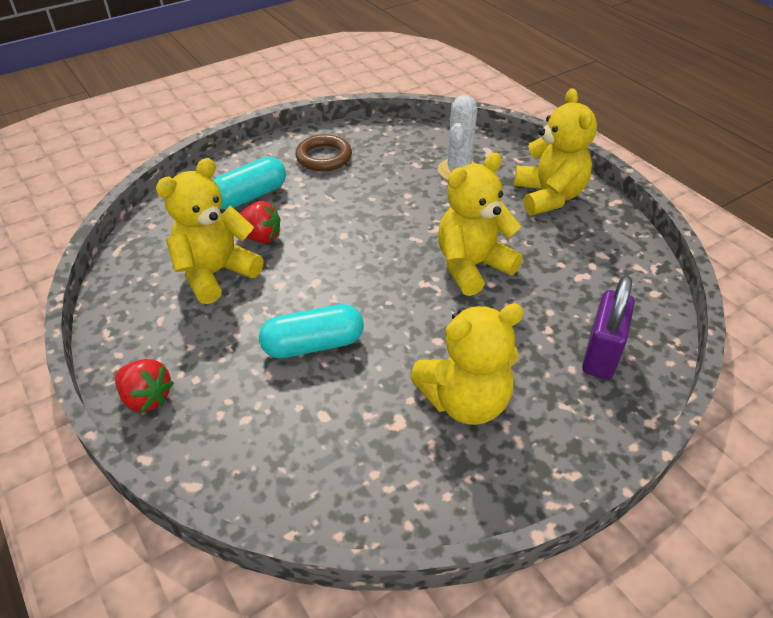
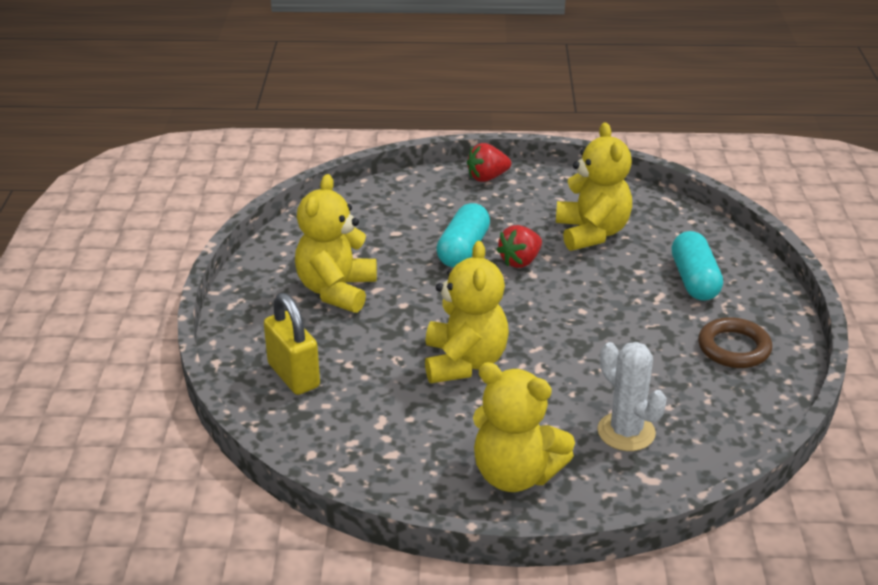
camera: 125 degrees right, 10 degrees down
(260, 237) = (621, 266): red strawberry -> red strawberry (520, 261)
(601, 354) = (293, 375): purple padlock -> yellow padlock

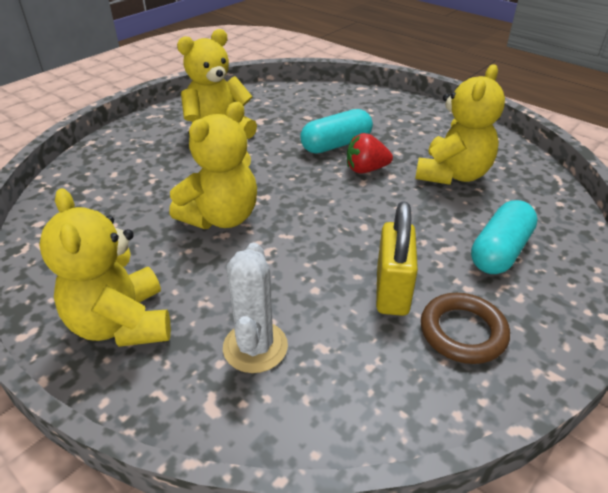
camera: 40 degrees right, 5 degrees up
(293, 375) = (112, 170): yellow padlock -> yellow padlock (392, 291)
(487, 177) = (420, 109): red strawberry -> none

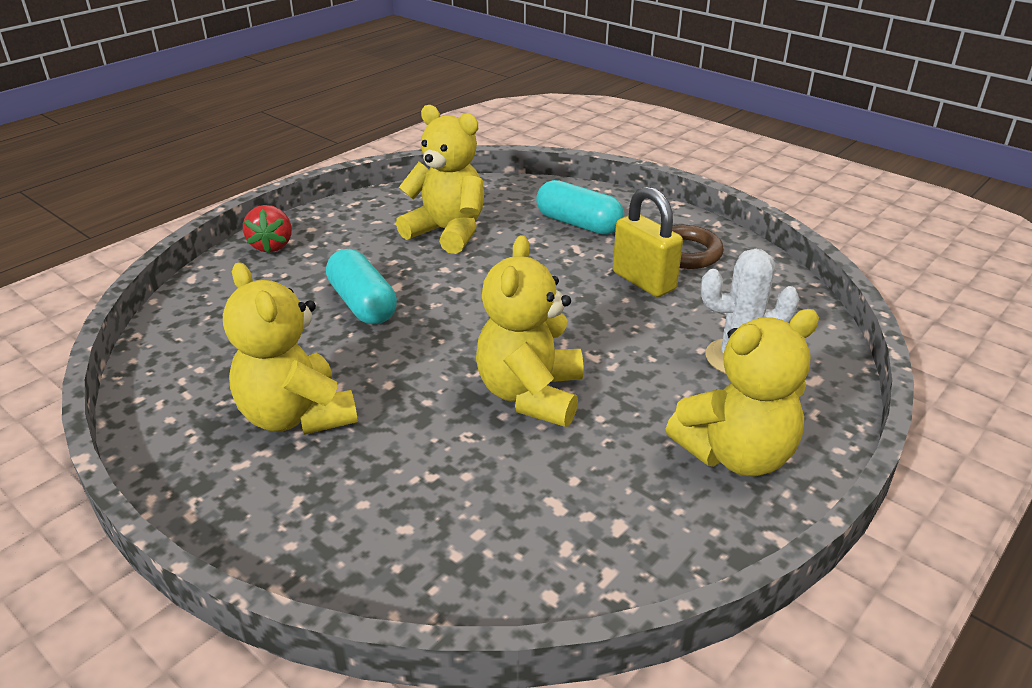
camera: 90 degrees left, 5 degrees down
(221, 217) = (530, 395): yellow teddy bear -> yellow teddy bear turned 120 degrees counterclockwise
(366, 169) = (429, 285): red strawberry -> red strawberry (272, 246)
(392, 291) = (643, 281): yellow padlock -> yellow padlock turned 45 degrees clockwise

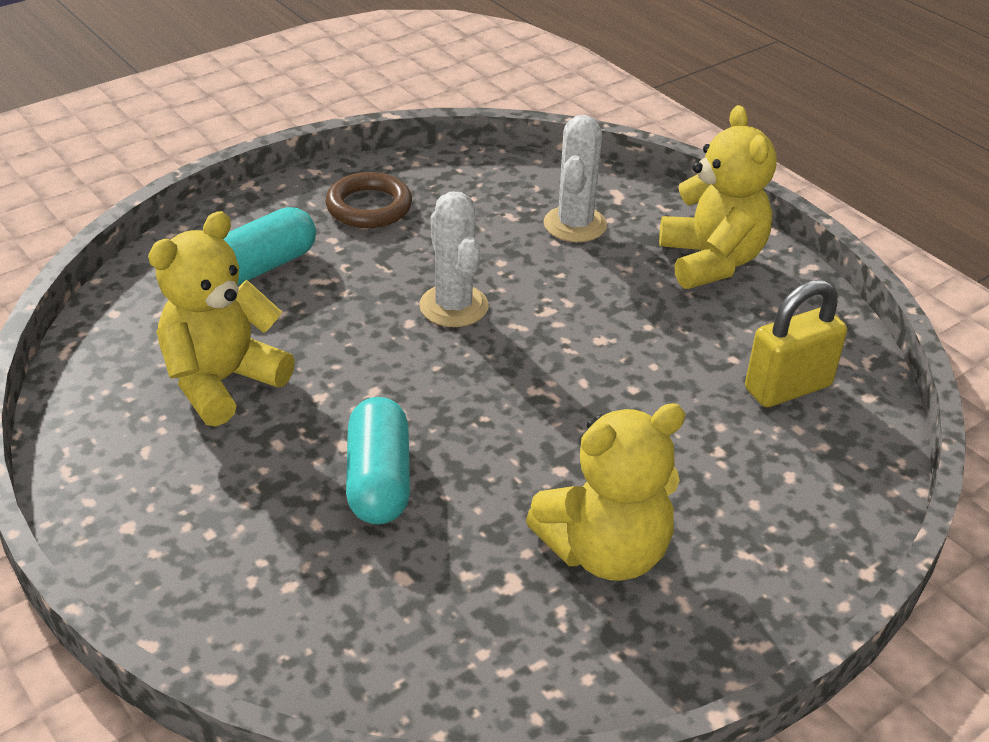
camera: 80 degrees left, 5 degrees up
(272, 246) = (163, 575): red strawberry -> none
(362, 304) = (379, 480): turquoise capsule -> turquoise capsule turned 75 degrees counterclockwise
(530, 395) = (604, 364): yellow teddy bear -> none
(574, 308) = (454, 306): none -> white cactus
(643, 281) = (417, 248): yellow padlock -> yellow padlock (787, 387)

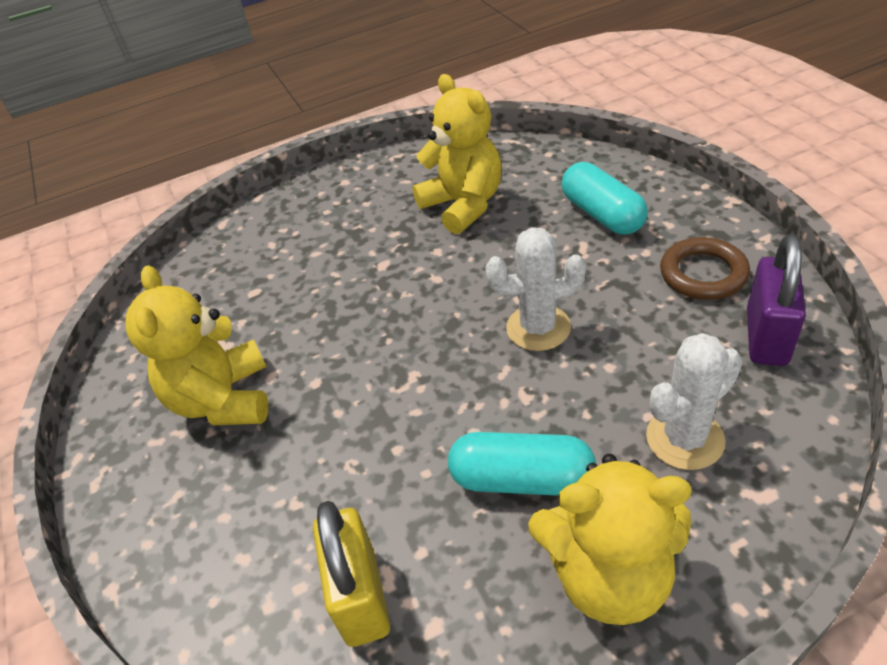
camera: 110 degrees right, 5 degrees up
(379, 480) = (342, 281): turquoise capsule -> turquoise capsule (522, 479)
(453, 180) = (766, 337): none -> purple padlock
(575, 224) = (685, 439): white cactus -> white cactus turned 60 degrees counterclockwise

